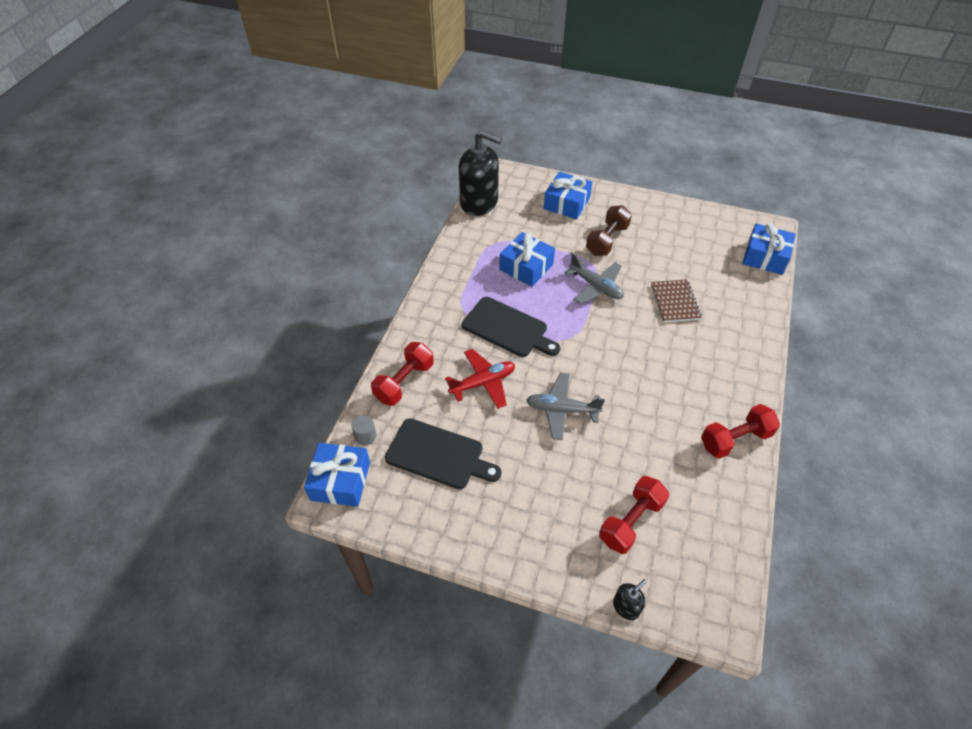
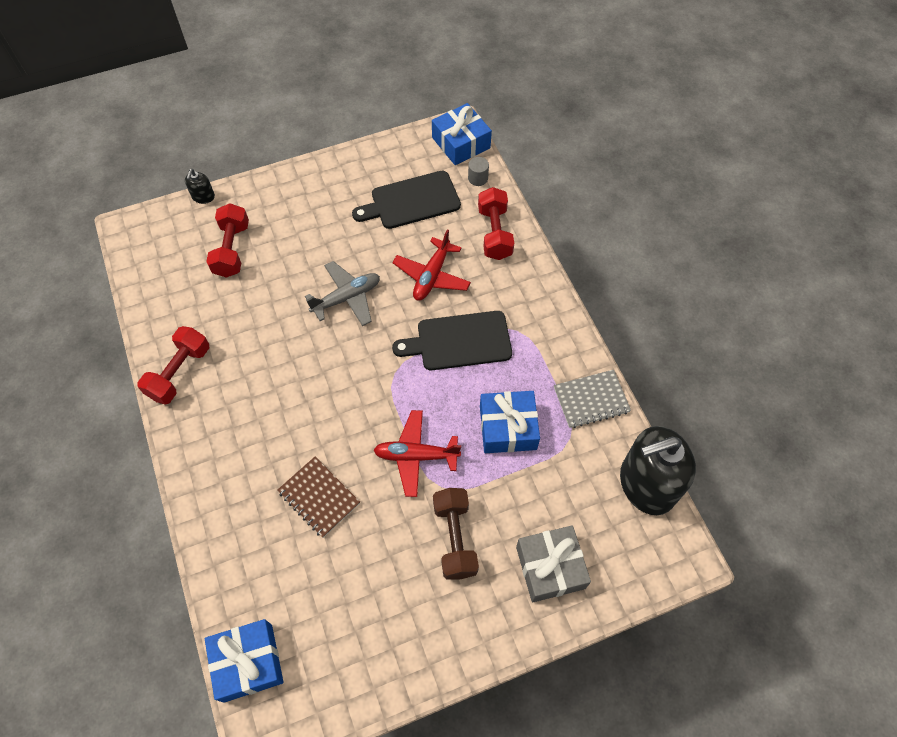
camera: 140 degrees right, 10 degrees up
(462, 250) = (591, 400): none -> grey notebook
(566, 203) = (550, 567): blue gift -> grey gift
(596, 286) = (416, 456): grey plane -> red plane

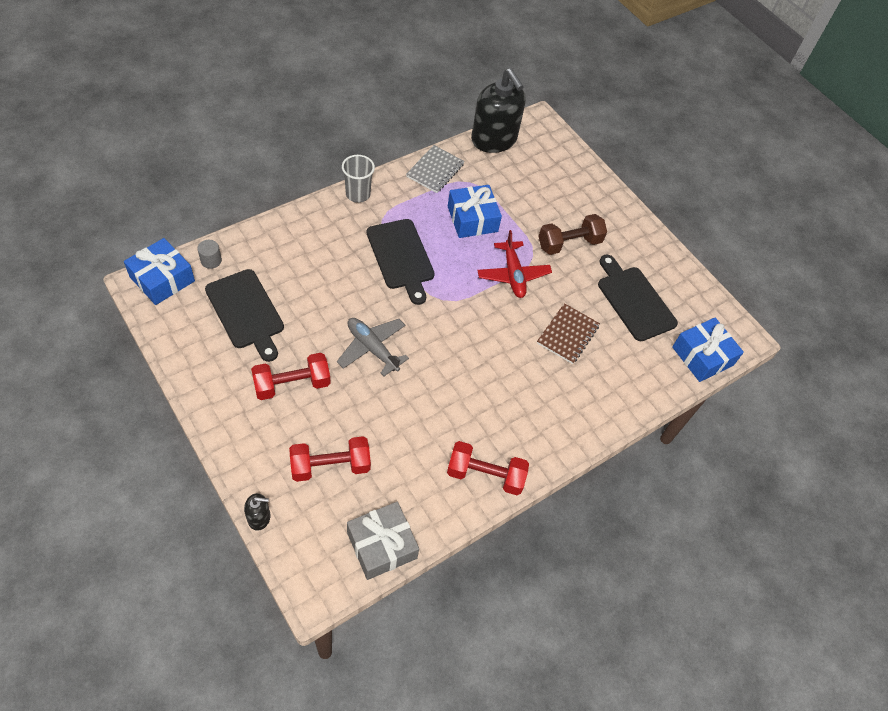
camera: 110 degrees left, 5 degrees down
(350, 598) = (634, 300): none -> black cutting board
(432, 276) = (335, 284): red plane -> none
(494, 233) = (279, 242): red dumbbell -> red dumbbell (292, 384)
(550, 567) = (570, 189): grey gift -> grey gift (382, 545)
(556, 311) = (358, 194): none -> grey cup
(591, 400) = (435, 170): grey notebook -> grey notebook turned 60 degrees clockwise

